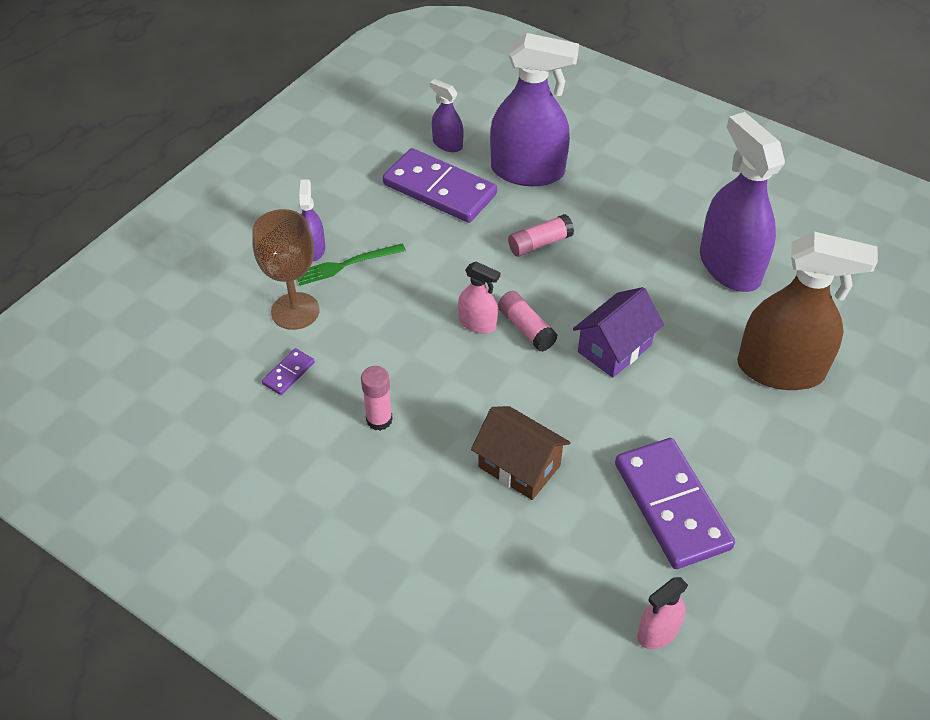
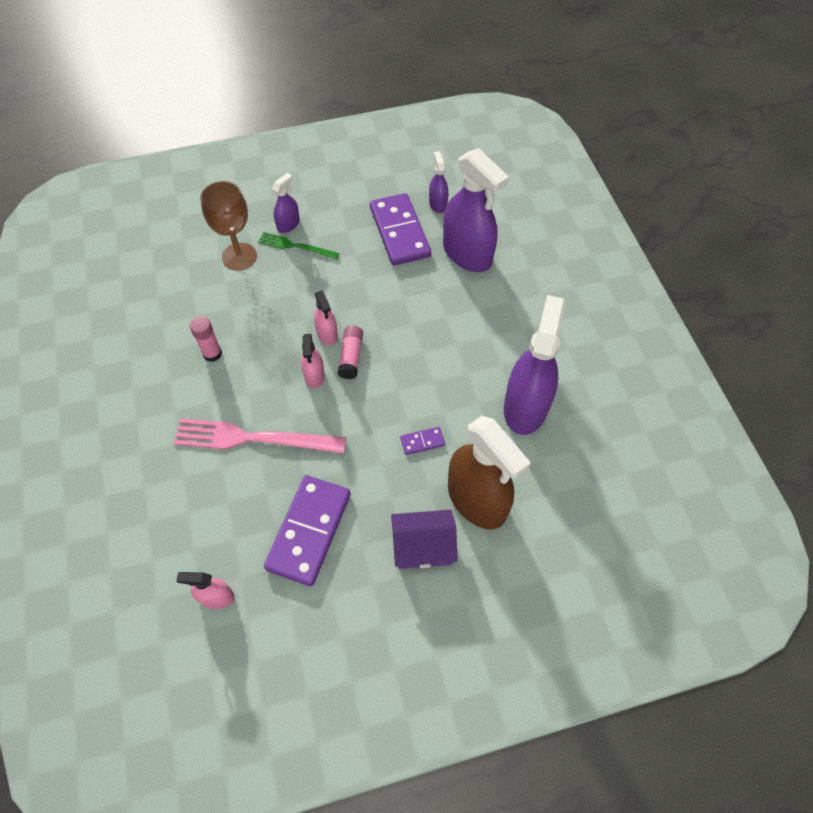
camera: 40 degrees right, 10 degrees up
(288, 373) = (197, 292): purple domino -> purple domino (422, 442)
(510, 368) = (314, 375): none -> pink spray bottle
(519, 466) = (253, 438): brown house -> pink fork
(540, 243) = (420, 307): pink glue stick -> none
(614, 348) = (388, 408): purple house -> purple house (423, 547)

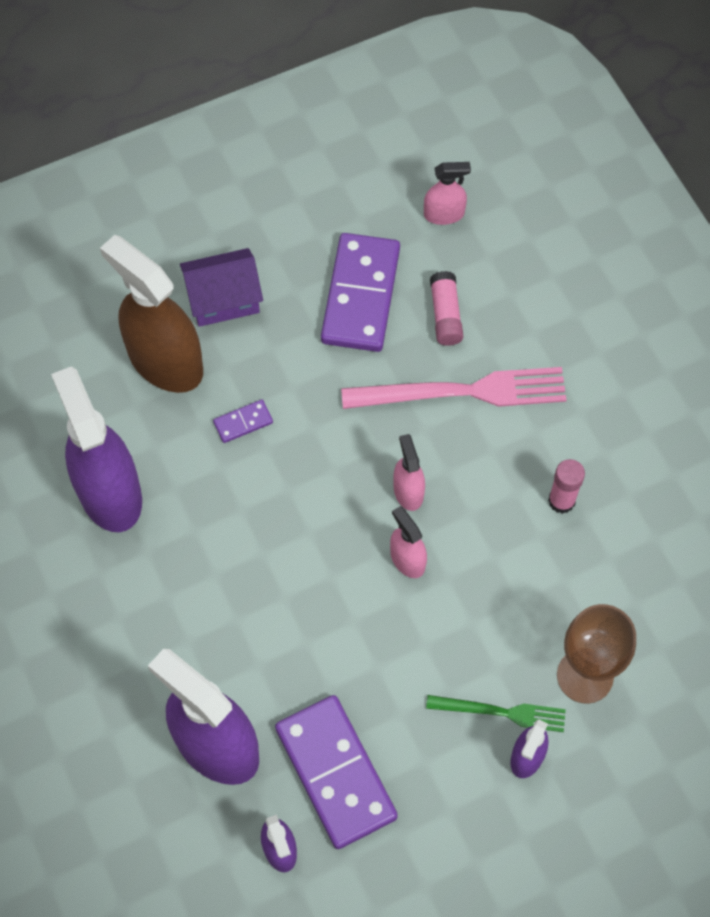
camera: 170 degrees right, 5 degrees up
(351, 357) = (363, 528): pink glue stick -> pink glue stick (445, 315)
(525, 407) = (109, 492): purple spray bottle -> purple spray bottle turned 150 degrees clockwise

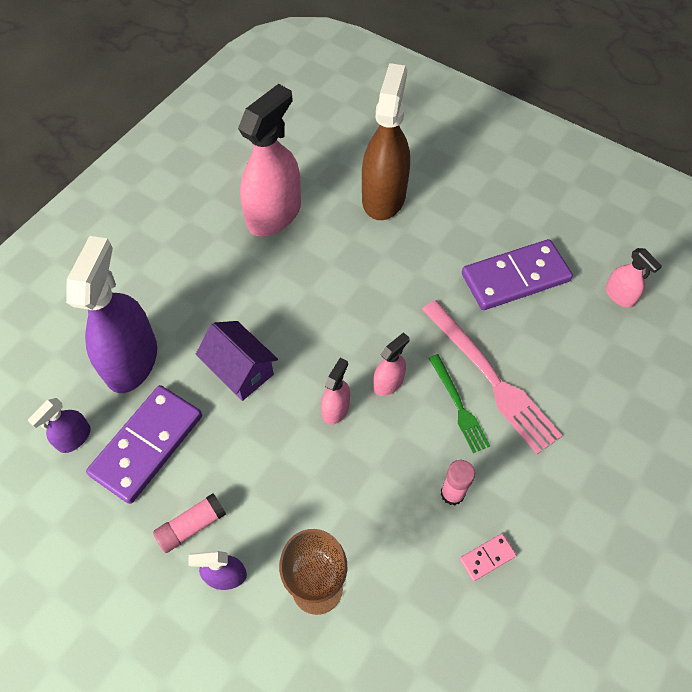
camera: 60 degrees right, 5 degrees down
(109, 492) = (274, 214): purple spray bottle -> pink spray bottle
(223, 299) = (450, 204): purple house -> purple house (240, 370)
(243, 422) = (371, 259): purple domino -> none
(445, 315) = (542, 336): pink glue stick -> pink glue stick (191, 526)
(501, 712) = (252, 537): green fork -> green fork (458, 406)
(639, 508) = (487, 558): none -> pink domino

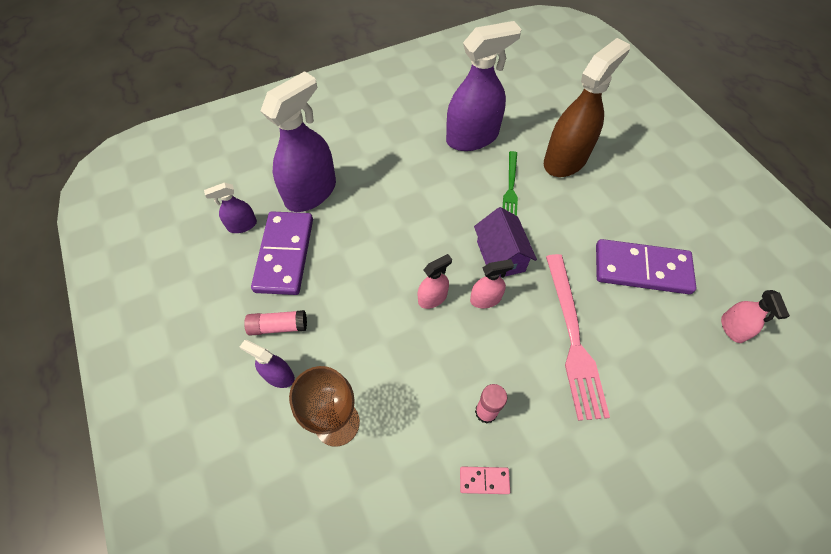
camera: 30 degrees right, 0 degrees up
(147, 445) = (285, 254): purple domino -> purple domino turned 60 degrees counterclockwise
(240, 370) = (380, 235): purple house -> purple house (500, 256)
(274, 214) = (472, 137): pink spray bottle -> purple spray bottle
(458, 406) = (532, 346): green fork -> green fork (510, 187)

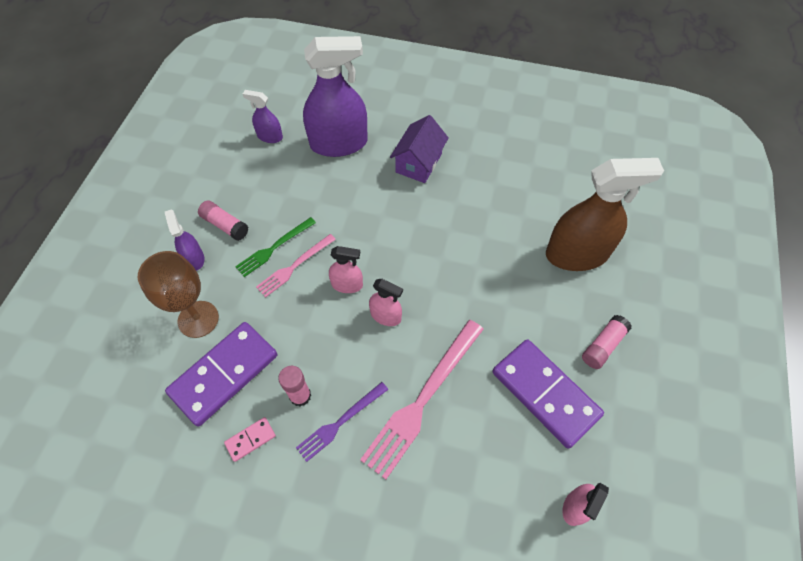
camera: 40 degrees right, 0 degrees up
(285, 254) = (277, 177): purple domino -> purple domino (224, 374)
(375, 315) = (294, 266): none -> pink fork
(472, 137) = (511, 181): purple spray bottle -> none
(484, 480) = (250, 439): pink domino -> pink domino turned 75 degrees counterclockwise
(500, 256) = (432, 292): purple house -> purple house (418, 163)
(510, 187) = (500, 244): green fork -> green fork (274, 248)
(536, 405) = (340, 422): none -> purple fork
(641, 209) = (603, 345): none -> pink glue stick

